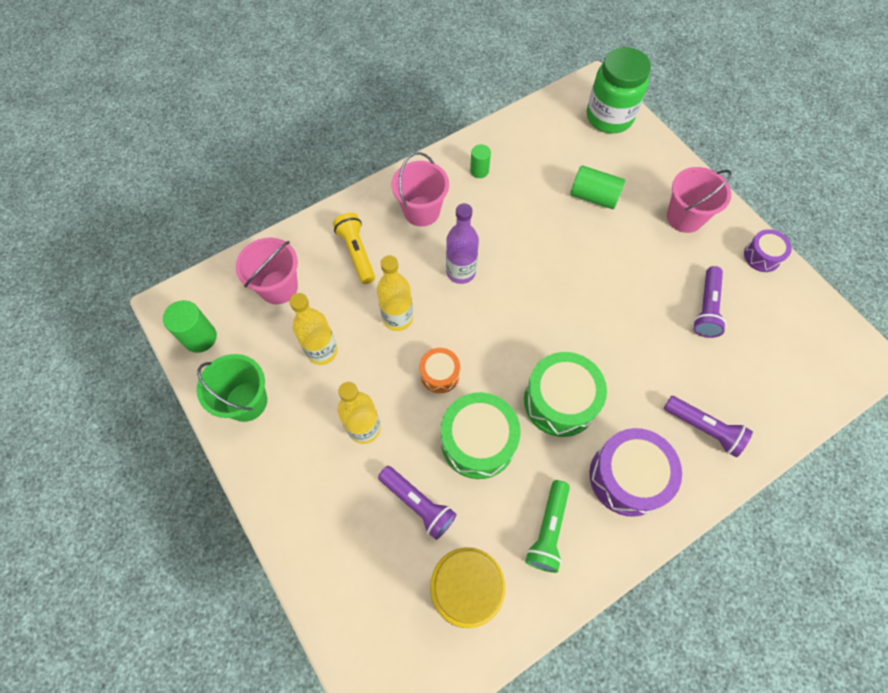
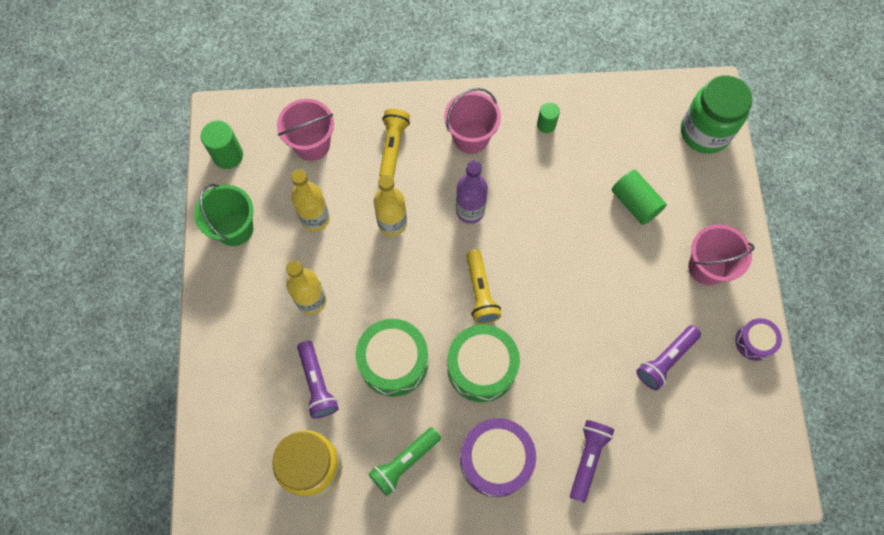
camera: 30 degrees right, 5 degrees up
(439, 374) = (397, 290): orange drum -> none
(515, 336) = (480, 292): none -> yellow flashlight
(704, 428) = (587, 459): purple flashlight -> purple flashlight turned 135 degrees counterclockwise

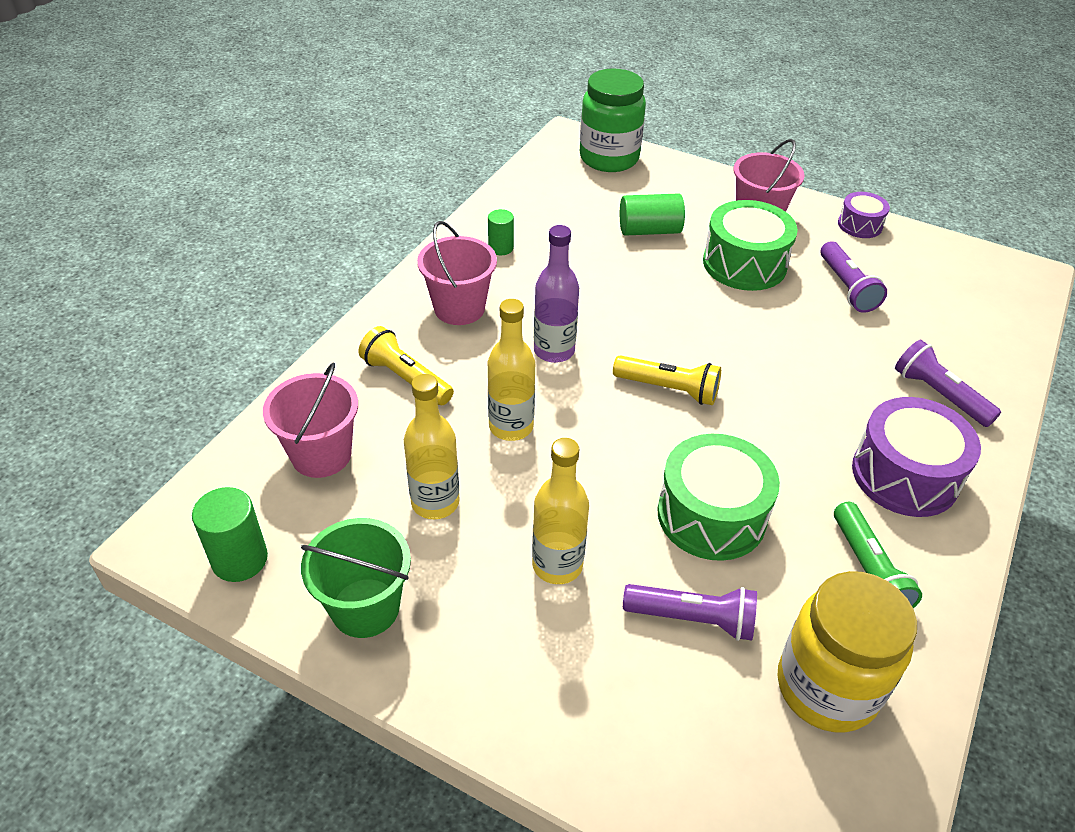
camera: 60 degrees left, 25 degrees down
(481, 367) = (771, 433): green drum -> green drum (744, 264)

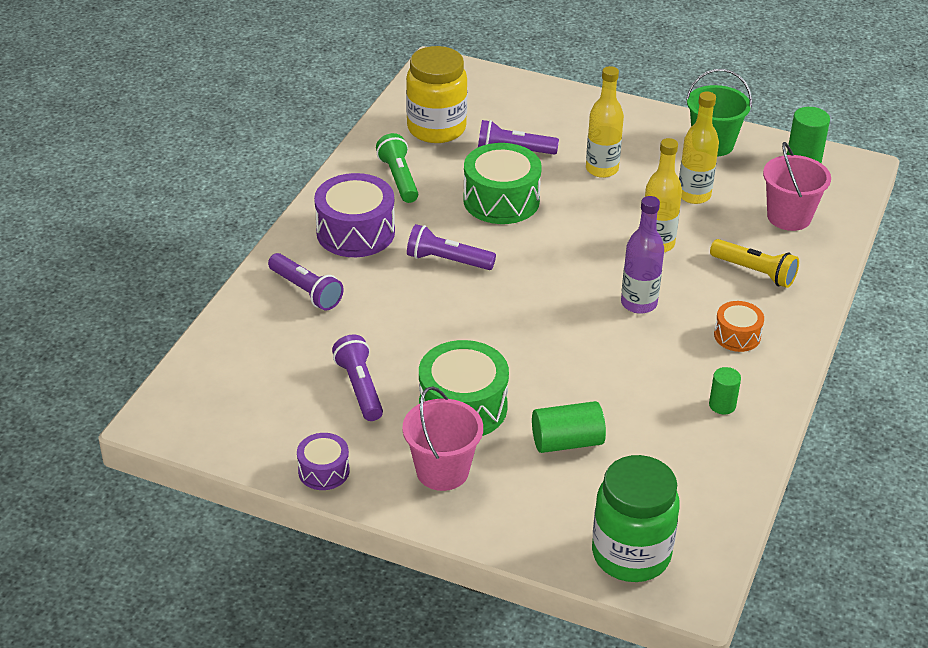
camera: 175 degrees right, 5 degrees down
(459, 308) = (737, 336): pink bucket -> orange drum
(668, 389) = (536, 279): yellow flashlight -> none
(777, 423) = (447, 260): none -> purple flashlight

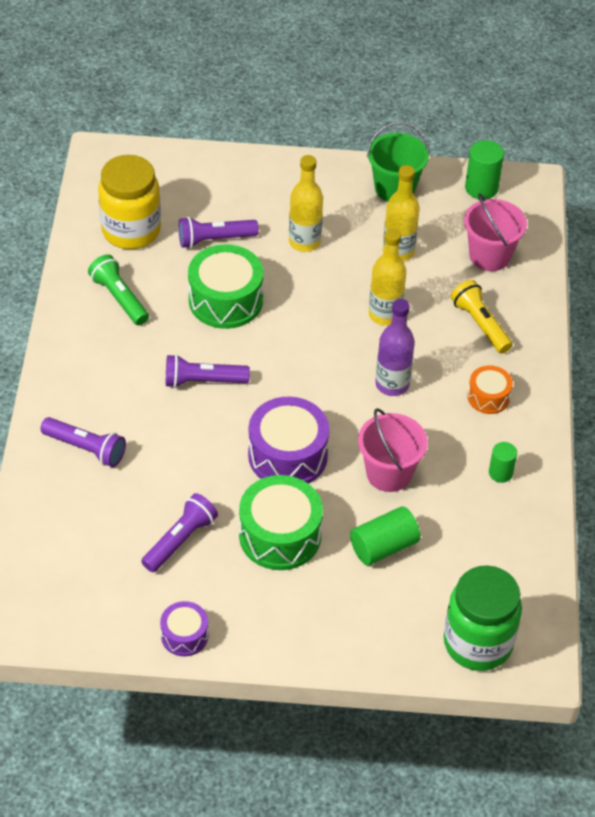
camera: 20 degrees left, 10 degrees up
(355, 232) = (104, 371): purple drum -> purple drum (287, 455)
(360, 388) = (180, 540): purple flashlight -> purple flashlight turned 75 degrees clockwise
(442, 471) = (288, 606): pink bucket -> pink bucket (389, 473)
(754, 272) = (480, 324): yellow flashlight -> yellow flashlight turned 135 degrees counterclockwise

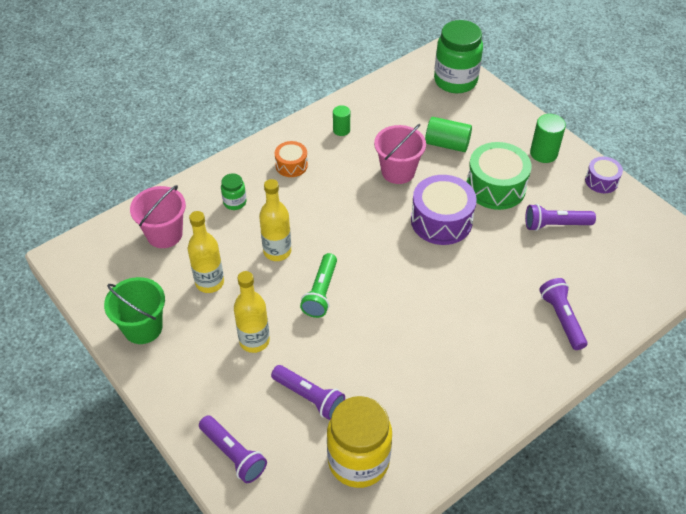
camera: 130 degrees left, 0 degrees up
(119, 298) = (429, 408): green flashlight -> green flashlight (321, 292)
(203, 381) = (439, 301): purple flashlight -> purple flashlight (233, 454)
(225, 300) = (359, 344): green drum -> none
(392, 384) = (331, 211): purple bottle -> none
(480, 324) = (235, 202): yellow flashlight -> green jar
(481, 188) = (95, 279): green cylinder -> green cylinder (543, 153)

